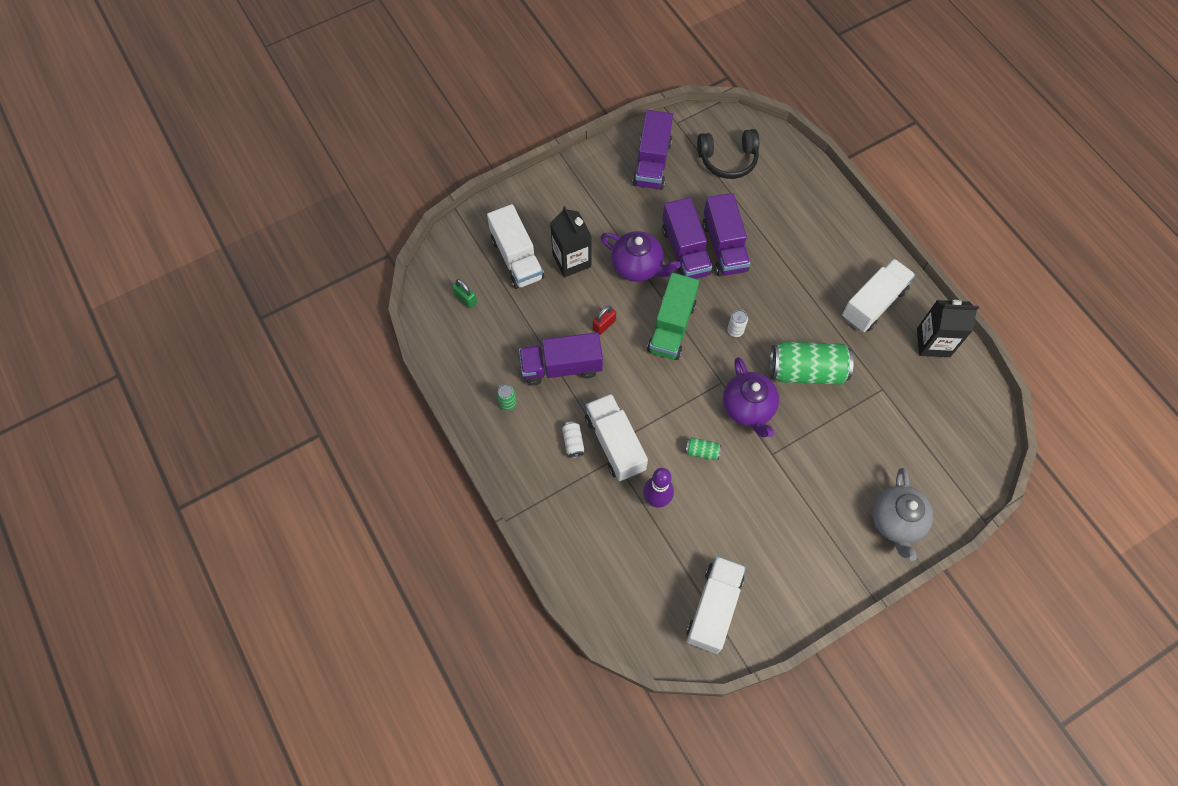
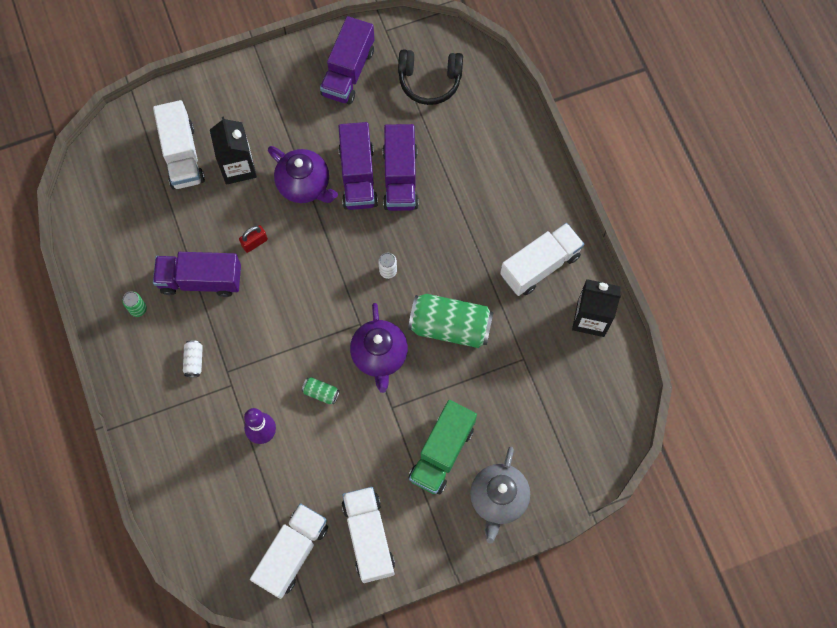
camera: 10 degrees right, 5 degrees up
(465, 299) = (120, 191): green padlock -> none
(615, 443) = (235, 369): white truck -> white truck (368, 537)
(671, 327) = (323, 256): green truck -> green truck (442, 453)

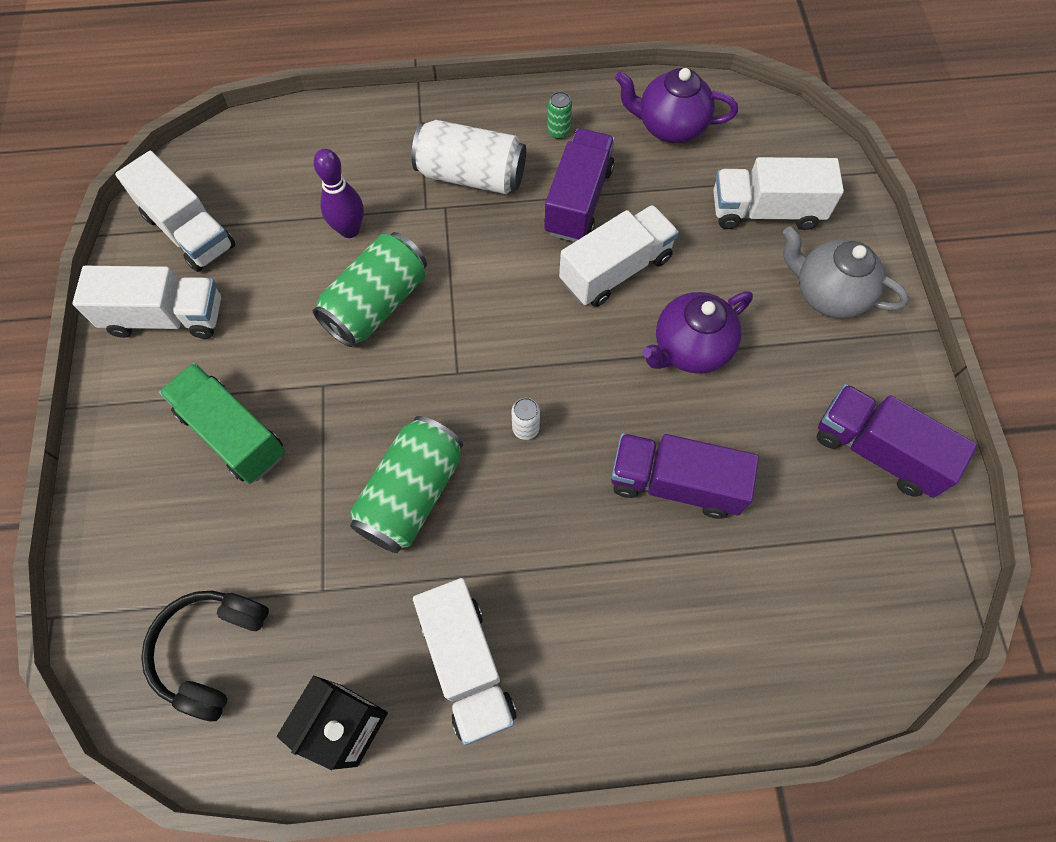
camera: 105 degrees right, 5 degrees down
(194, 361) = (471, 176): white can -> white can, size x2.32
(238, 167) = (735, 272): black carton -> none
(254, 242) = (615, 270): red padlock -> white truck
(321, 392) = (377, 304): green can -> green can, size x2.32
(358, 176) = (689, 423): purple truck -> none
(379, 355) = (402, 387): purple teapot -> purple teapot (670, 127)
(429, 81) = (845, 574): black headphones -> black headphones (211, 651)
(498, 499) = (135, 491): grey teapot -> grey teapot (828, 294)

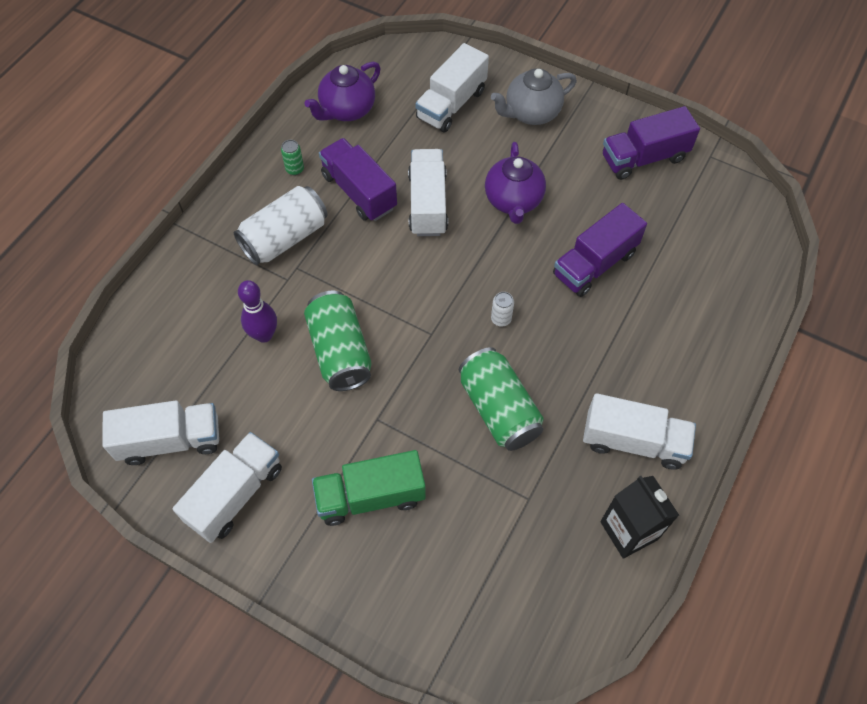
camera: 55 degrees left, 5 degrees down
(211, 651) = (525, 591): black headphones -> none

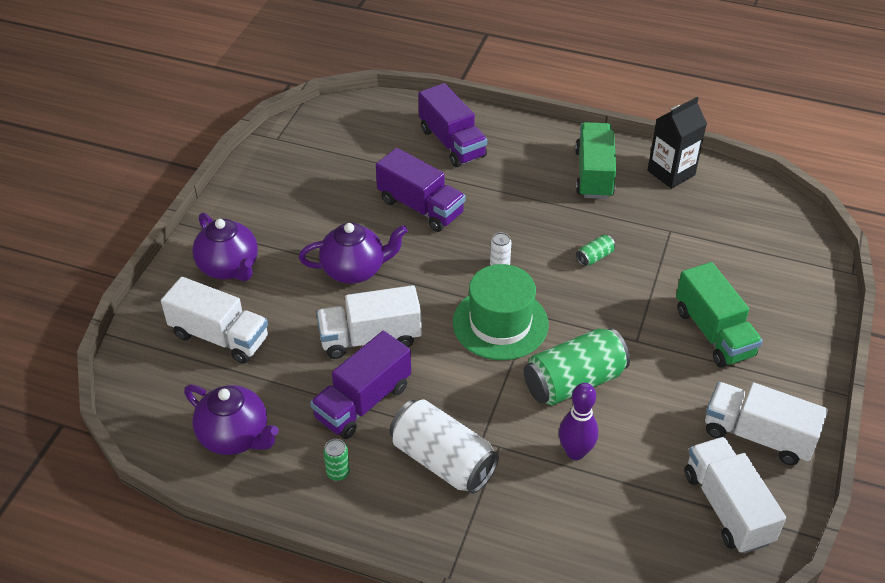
camera: 100 degrees left, 15 degrees down
(424, 305) = (500, 323): none -> green hat
(498, 409) = (595, 257): green can -> green can, size x0.43
(531, 113) = (229, 267): grey teapot -> purple teapot
(633, 441) = (594, 174): white truck -> green truck
(644, 158) = (284, 181): purple truck -> purple truck (452, 143)

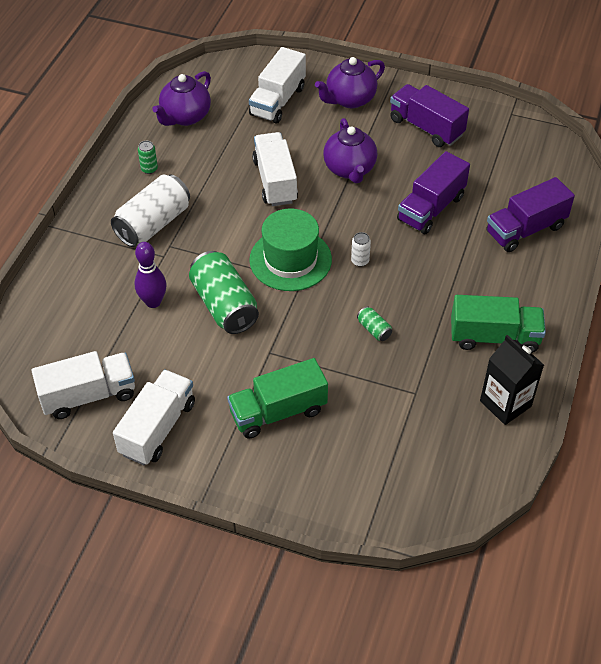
camera: 90 degrees right, 5 degrees up
(363, 402) = (211, 179): purple truck -> purple truck (426, 127)

